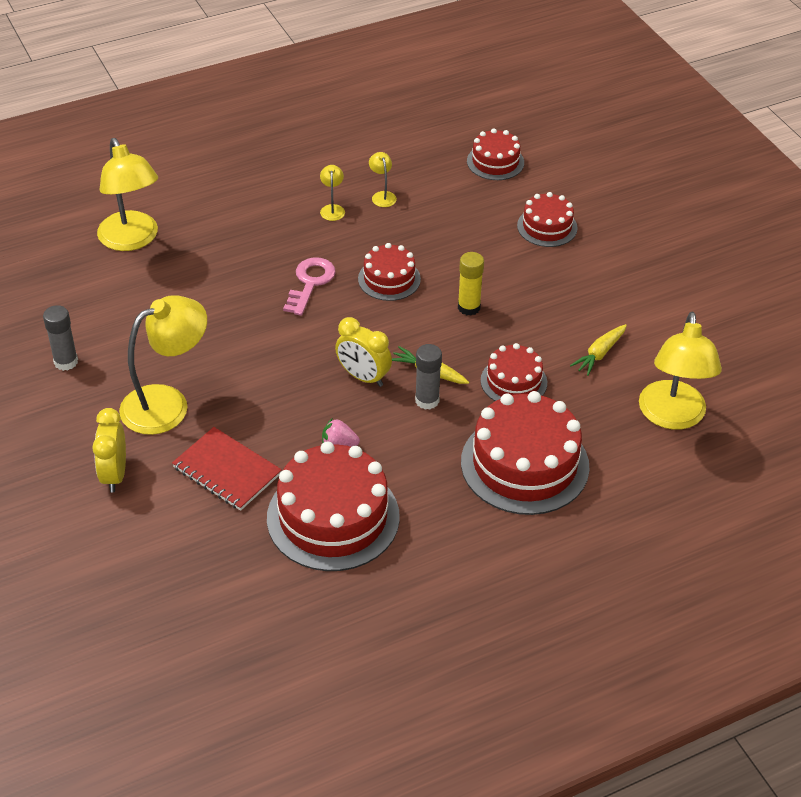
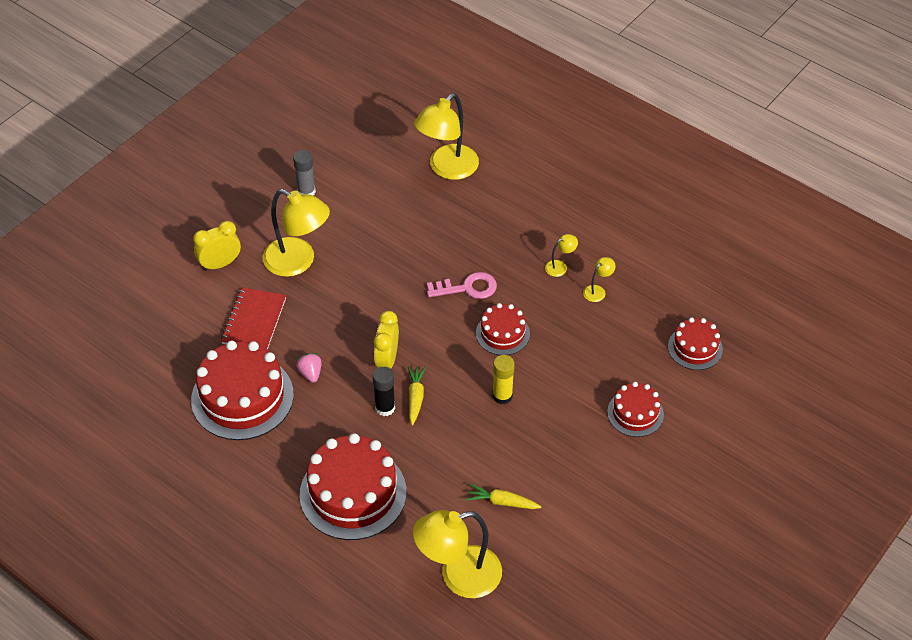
camera: 65 degrees right, 5 degrees up
(427, 400) = (385, 408): grey glue stick -> black glue stick
(513, 381) = (437, 455): red cake -> none

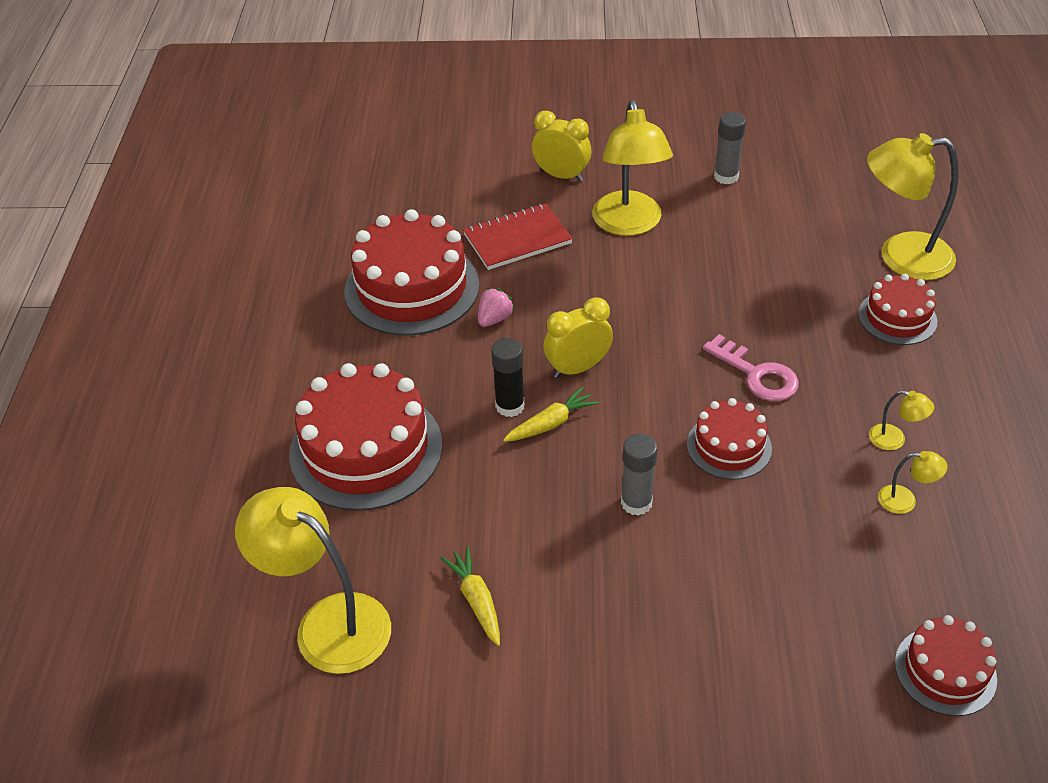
camera: 55 degrees right, 5 degrees down
(502, 396) = (636, 503): yellow glue stick -> grey glue stick
(635, 413) = (758, 665): red cake -> red cake (897, 317)

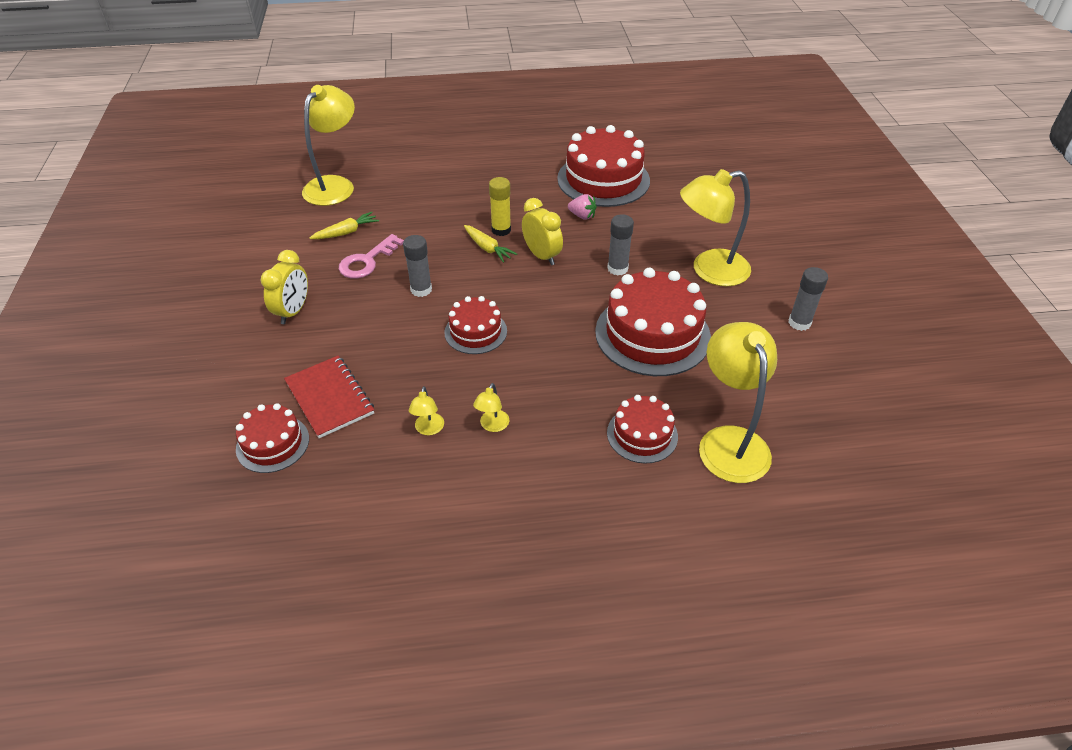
camera: 80 degrees right, 0 degrees up
(366, 449) = (458, 181): red cake -> red cake (652, 334)
(510, 406) = (501, 230): black glue stick -> yellow glue stick
(517, 239) = (670, 218): red notebook -> red notebook (329, 398)
(561, 176) = (755, 232): yellow clock -> yellow clock (293, 311)
(615, 300) = (617, 268): none -> grey glue stick
(757, 374) = (552, 345): pink key -> pink key (367, 261)

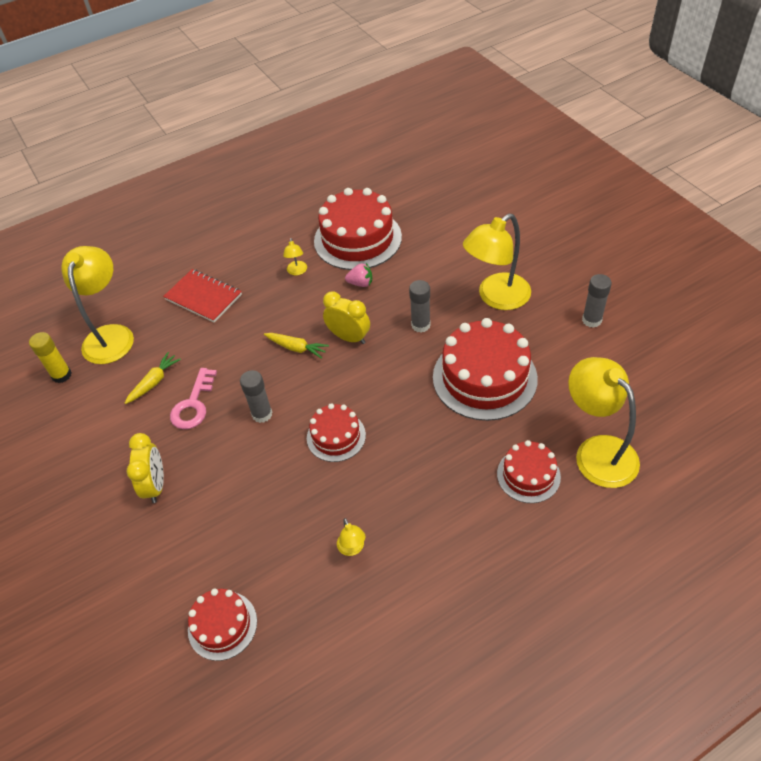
camera: 20 degrees left, 5 degrees up
(329, 398) = (246, 557): red notebook -> red notebook (203, 297)
(492, 426) = (404, 521): yellow lamp -> yellow lamp (297, 271)
(501, 230) = (297, 324): yellow glue stick -> yellow glue stick (62, 375)

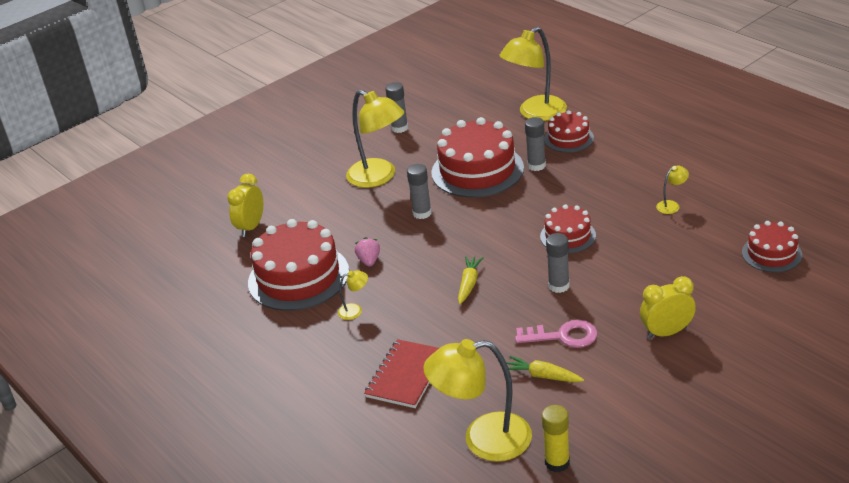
camera: 100 degrees left, 15 degrees down
(349, 337) = (447, 253): yellow clock -> yellow clock (251, 227)
(477, 432) = (536, 165): none -> grey glue stick

